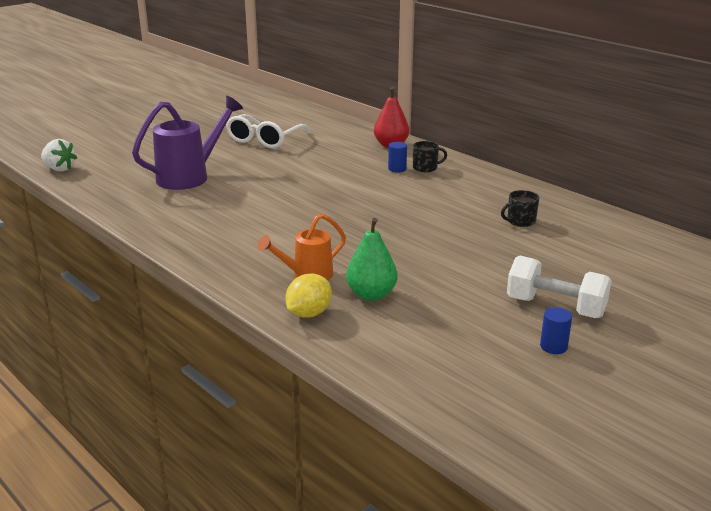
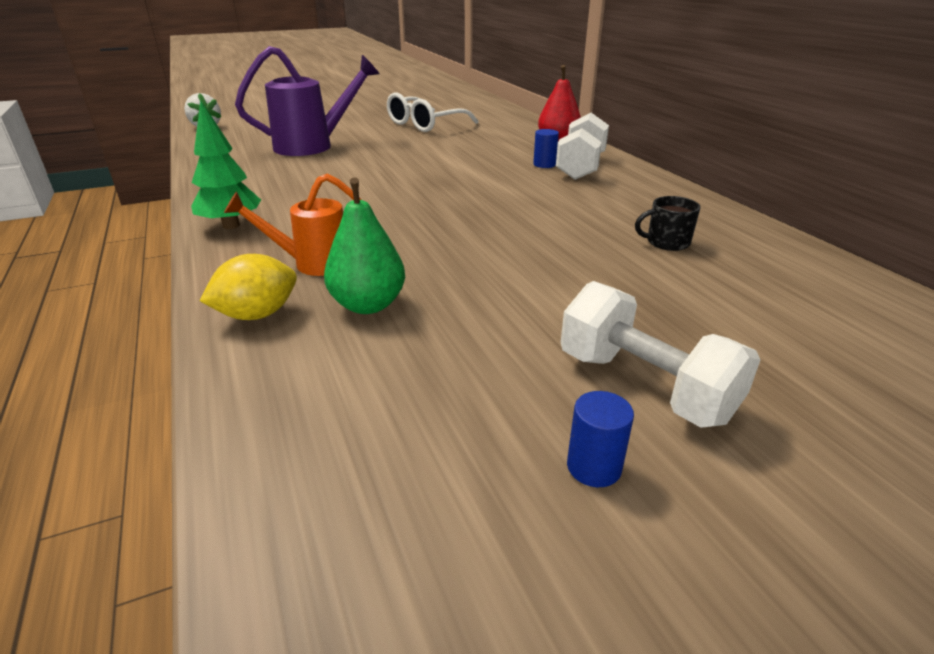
camera: 20 degrees right, 5 degrees up
(212, 258) = (231, 225): none -> green tree
(425, 168) = (581, 167): black mug -> white dumbbell

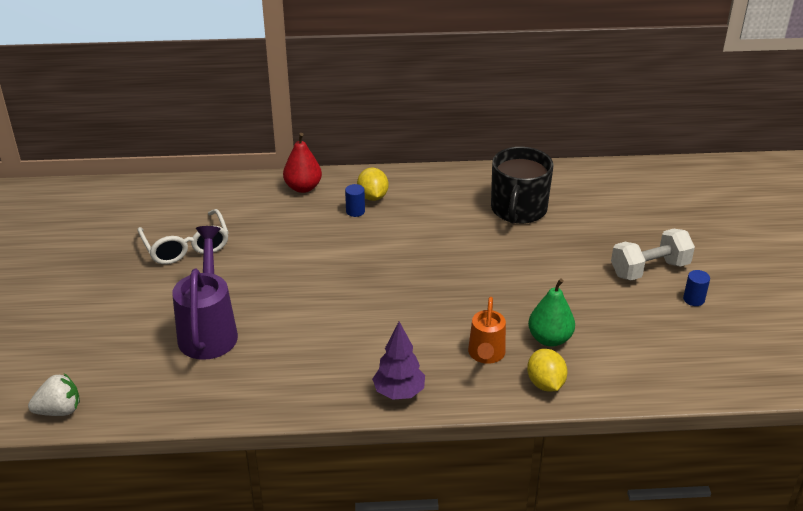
camera: 70 degrees left, 5 degrees up
(231, 225) = (399, 392): green tree -> purple tree
(581, 167) = (373, 197): white dumbbell -> yellow lemon
(667, 242) = (518, 210): black mug -> black mug, size x2.20

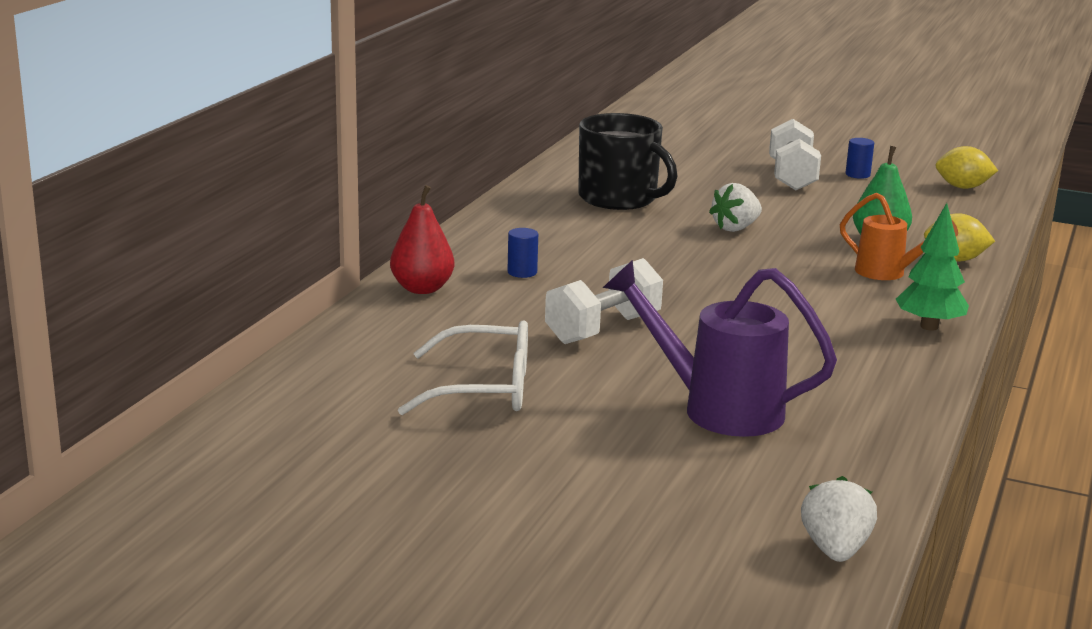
camera: 65 degrees left, 15 degrees down
(292, 262) = (603, 329): none -> white dumbbell
(373, 197) = (499, 256): yellow lemon -> yellow lemon (962, 187)
(399, 392) = (929, 326): purple tree -> green tree
(509, 269) = (735, 228): none -> white strawberry

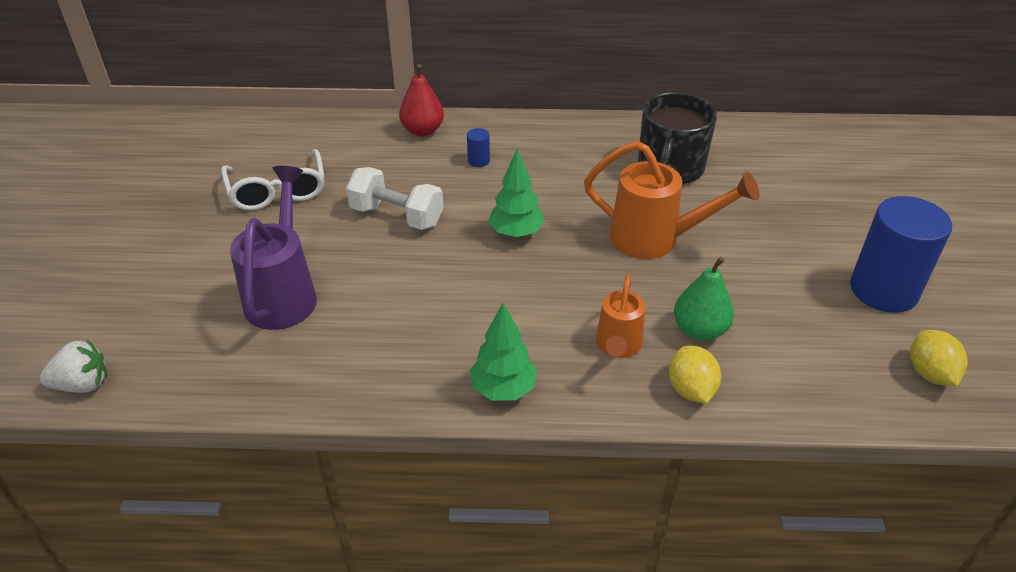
camera: 70 degrees right, 20 degrees up
(682, 279) = (516, 233): none -> green tree
(735, 228) = (655, 239): white strawberry -> orange watering can
(791, 177) = (827, 249): white dumbbell -> none
(857, 174) = (883, 290): blue cylinder -> blue cylinder, size x2.50

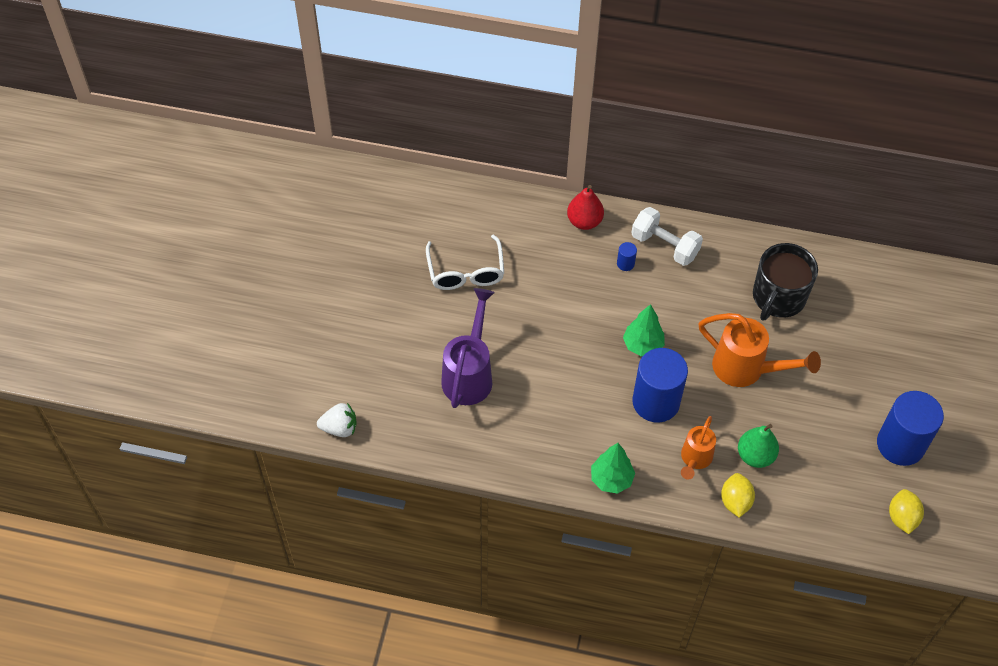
camera: 10 degrees right, 15 degrees up
(397, 216) = (555, 313): white dumbbell -> white dumbbell (665, 246)
(547, 289) = (656, 402): none -> blue cylinder

